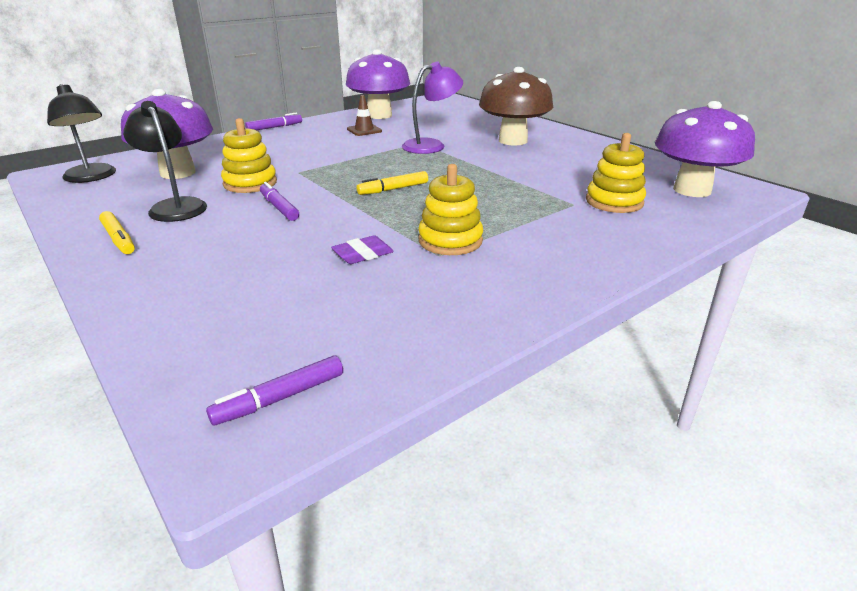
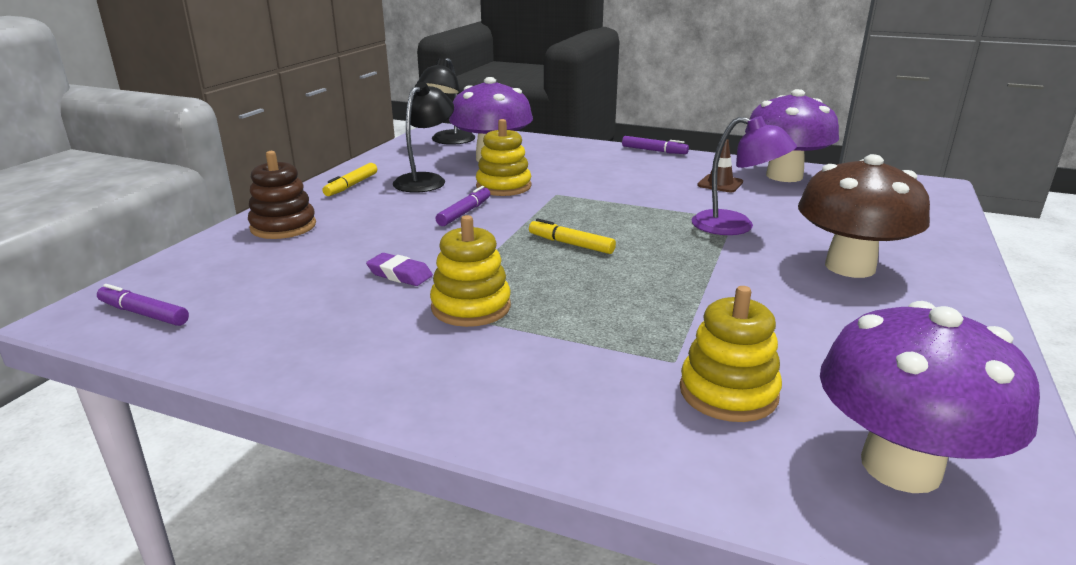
camera: 60 degrees right, 5 degrees down
(168, 290) = (283, 226): none -> brown stacking toy

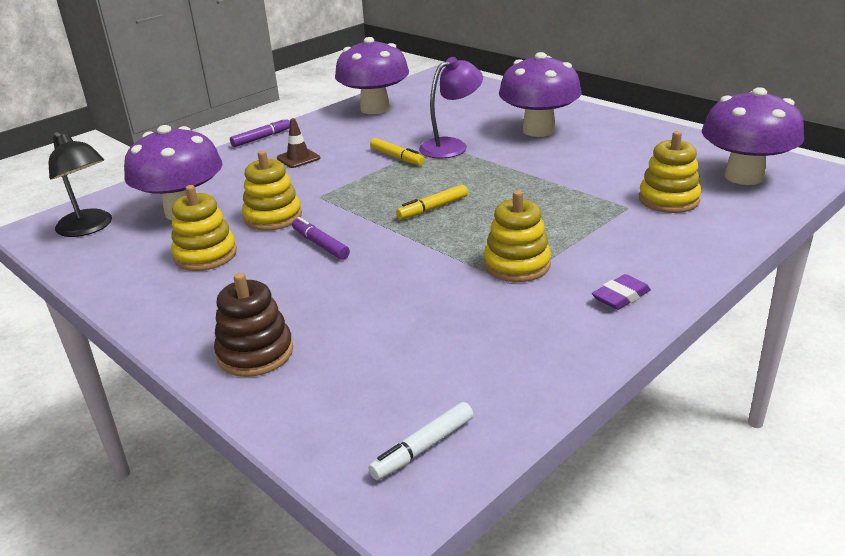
camera: 65 degrees left, 5 degrees up
(144, 313) = (423, 448): purple marker -> white marker
(351, 185) = (168, 302): yellow marker -> yellow marker (397, 157)
(400, 274) = (434, 291): purple eraser -> purple eraser (621, 296)
(425, 180) = (205, 255): black lamp -> yellow stacking toy
(720, 184) = (367, 132): brown traffic cone -> brown traffic cone (298, 158)
(850, 267) = (538, 130): brown mushroom -> purple mushroom

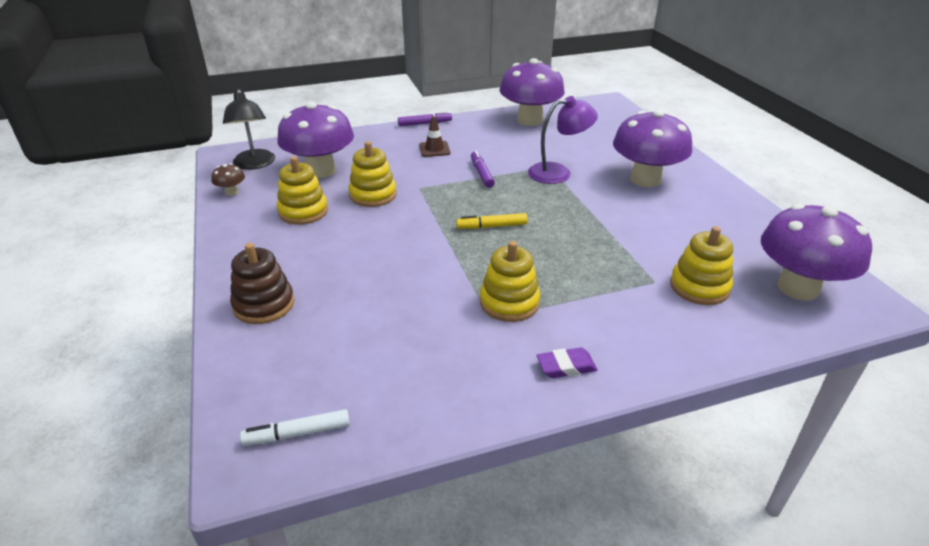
camera: 25 degrees right, 5 degrees up
(89, 262) = (231, 192): none -> brown mushroom
(320, 244) = (383, 230): purple marker -> purple marker (482, 173)
(397, 157) = (506, 170): yellow marker -> none

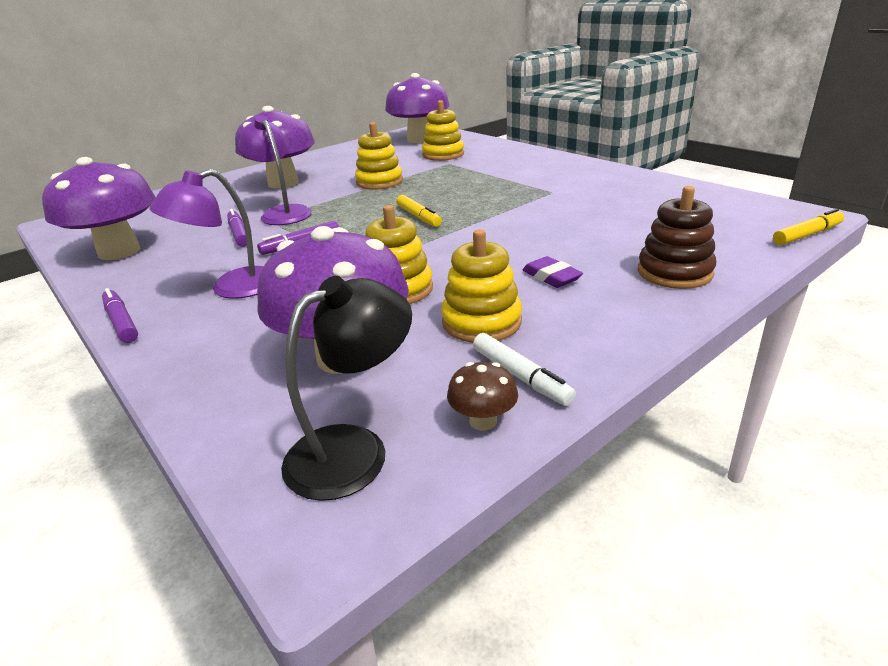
camera: 110 degrees left, 5 degrees down
(219, 426) = (807, 235): none -> yellow marker
(297, 433) = (756, 211): white marker -> white marker (520, 376)
(434, 149) = (232, 288): brown traffic cone -> purple lamp
(509, 302) = (527, 190): yellow stacking toy -> yellow stacking toy (379, 182)
(525, 155) = (239, 234): none -> purple marker
(566, 366) = (570, 168): purple eraser -> purple eraser (551, 277)

